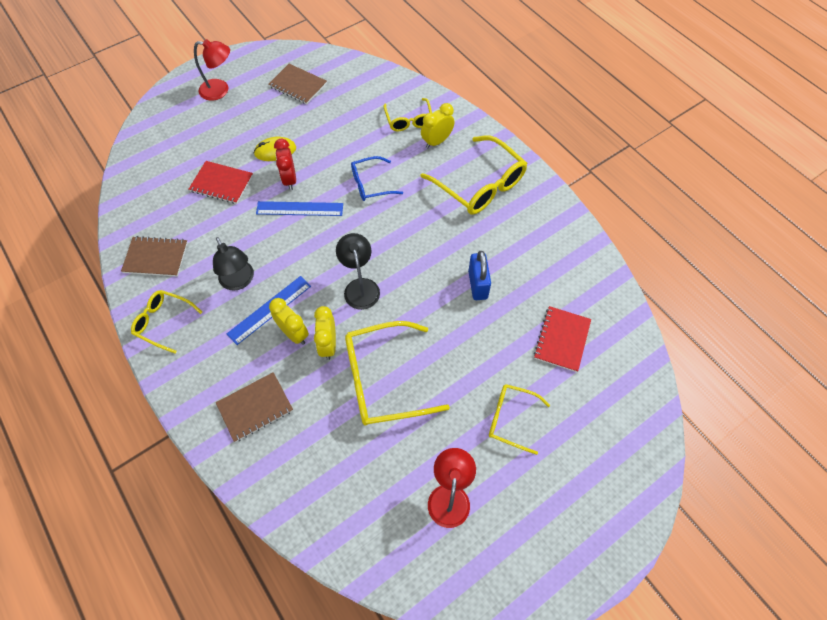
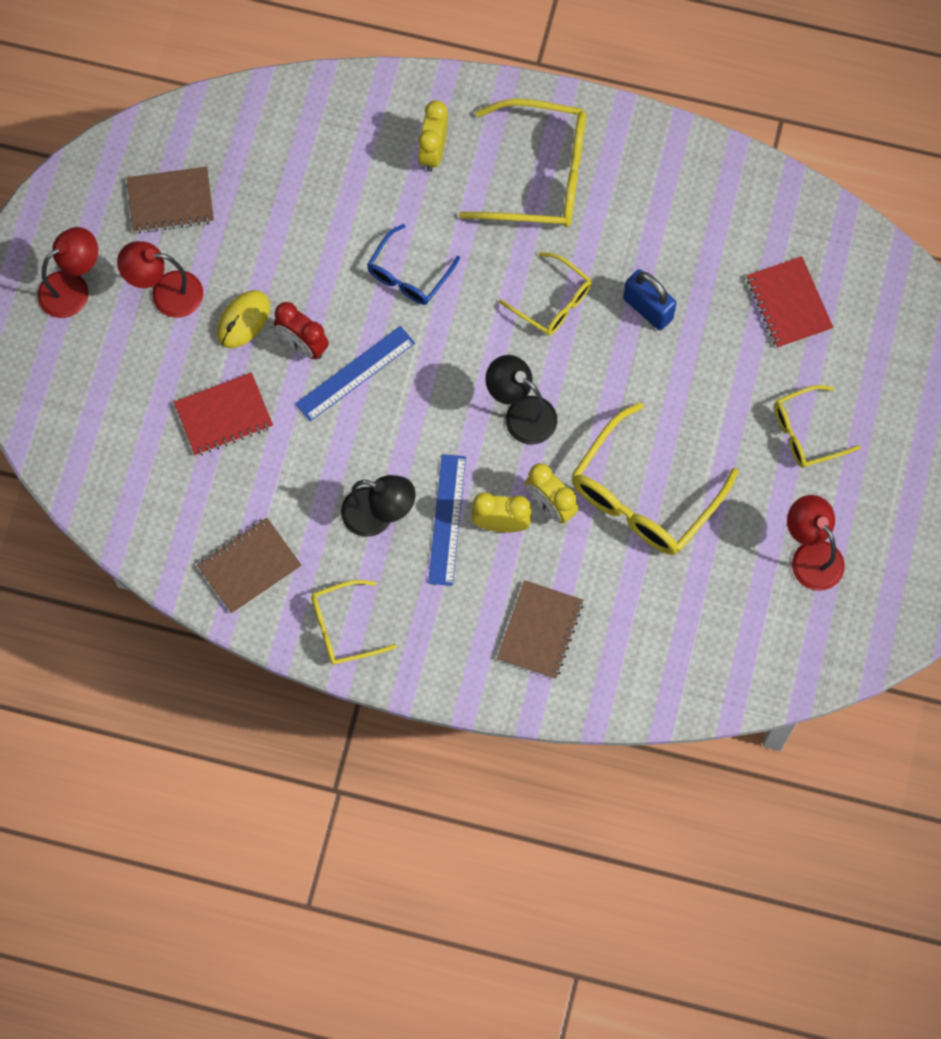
camera: 40 degrees left, 10 degrees up
(255, 118) = (166, 293): none -> red lamp
(408, 120) = (369, 146): yellow glasses -> yellow glasses (553, 302)

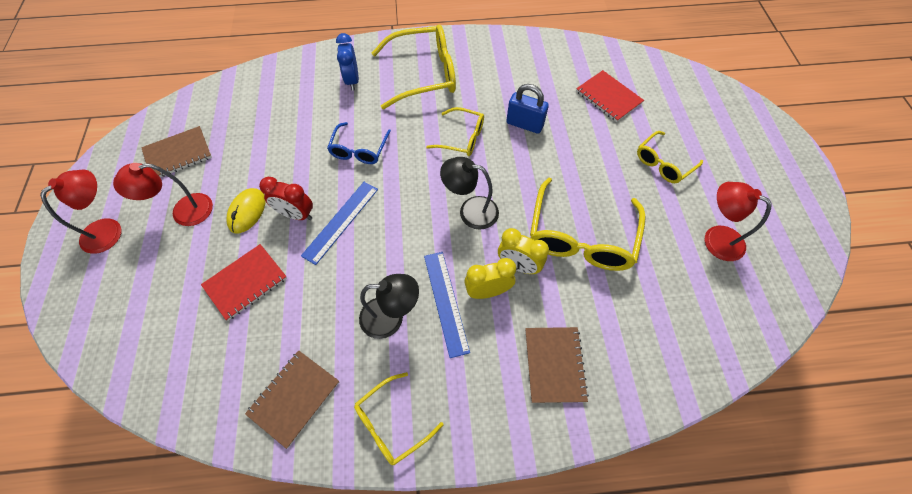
camera: 20 degrees left, 10 degrees down
(433, 152) = (352, 80): yellow clock -> blue clock

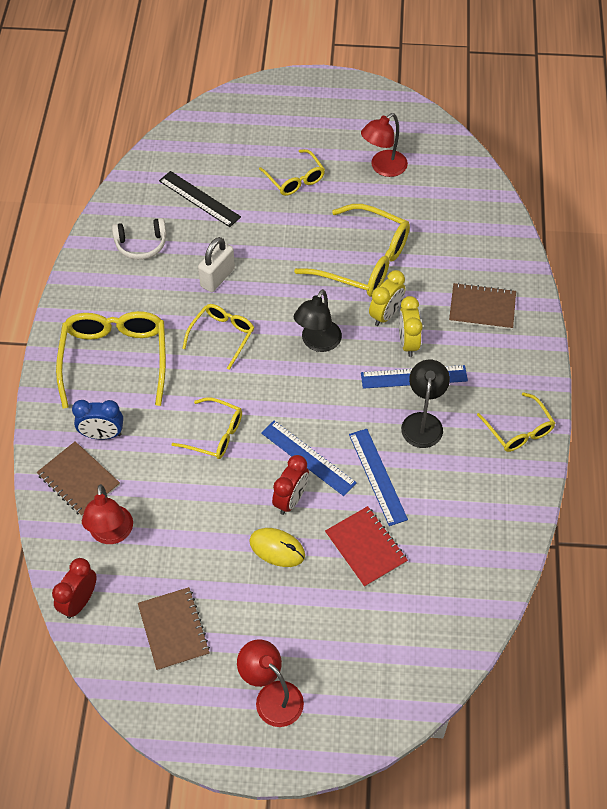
camera: 80 degrees left, 5 degrees down
(184, 211) = (263, 615): red lamp -> red lamp (111, 534)
(207, 95) = (79, 602): none -> red clock
(294, 398) = (489, 504): brown notebook -> brown notebook (78, 480)
(324, 283) = (377, 476): none -> blue ruler
(359, 150) = (215, 434): blue glasses -> yellow glasses
(524, 124) = (217, 277): blue padlock -> white padlock
(543, 69) = (141, 244): none -> white headphones
(608, 97) = (199, 199): red notebook -> black ruler

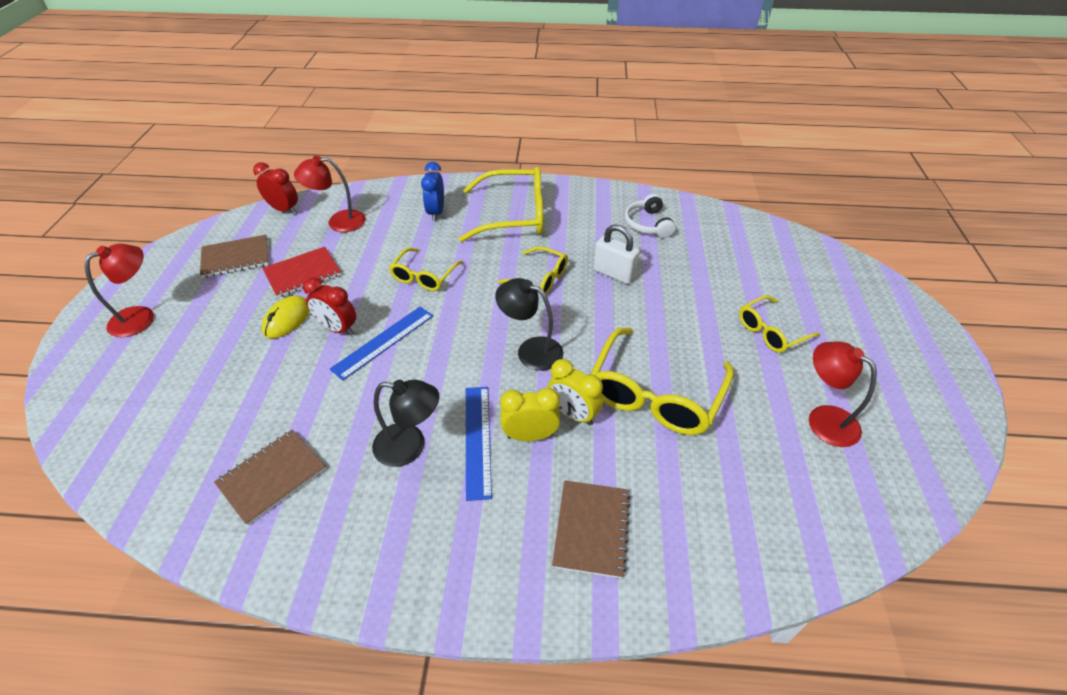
camera: 90 degrees right, 10 degrees down
(78, 480) = (394, 203): brown notebook -> brown notebook (272, 477)
(199, 199) = (717, 259): black ruler -> none
(366, 547) = (262, 387): red notebook -> red notebook (302, 273)
(377, 476) = (346, 399): blue ruler -> none
(518, 430) = (377, 561): yellow glasses -> none

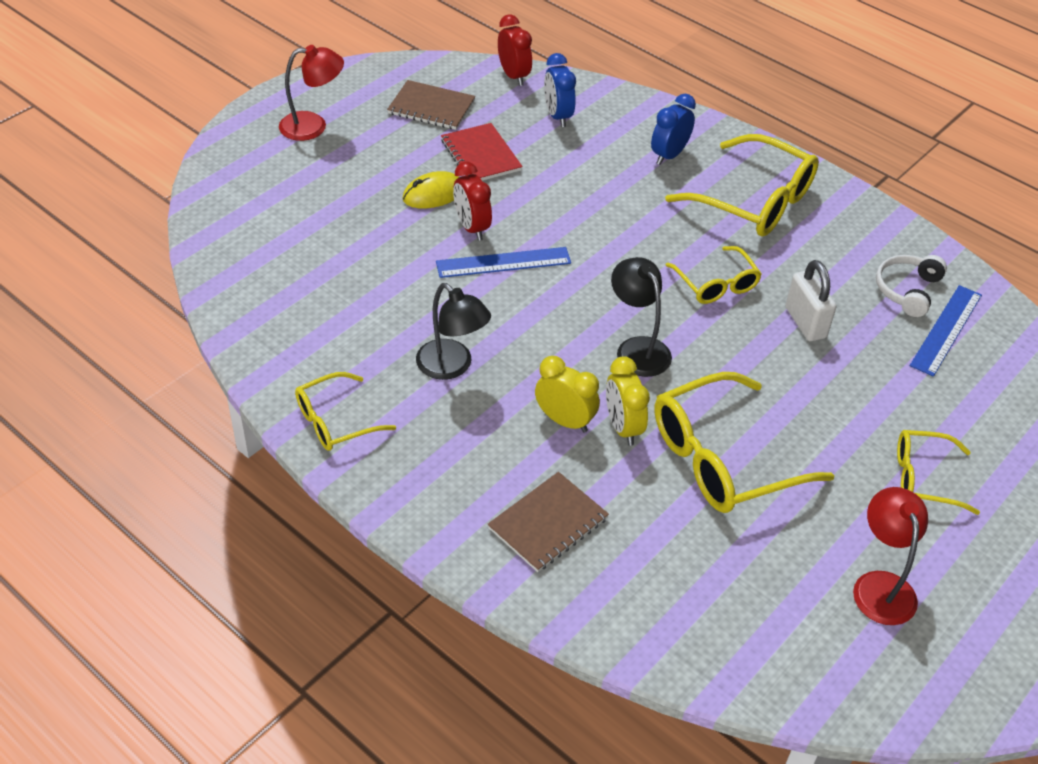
camera: 35 degrees right, 0 degrees up
(272, 477) = (324, 324): brown notebook -> none
(302, 273) = (481, 155): red notebook -> red notebook turned 60 degrees clockwise
(338, 222) = (557, 116): red lamp -> blue clock
(424, 276) = (596, 219): yellow glasses -> yellow glasses (335, 421)
(477, 440) = (514, 396): blue ruler -> blue ruler (946, 330)

